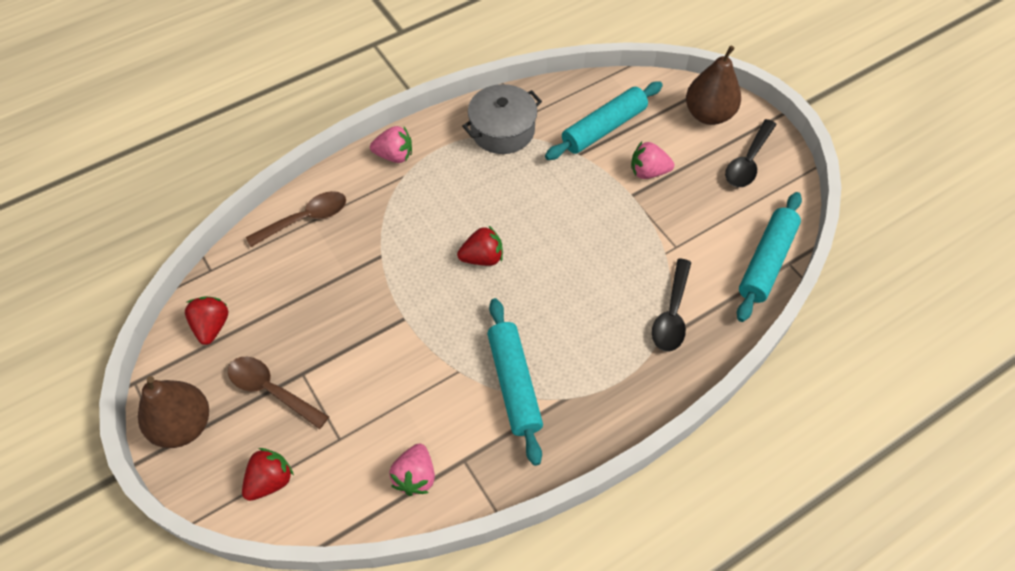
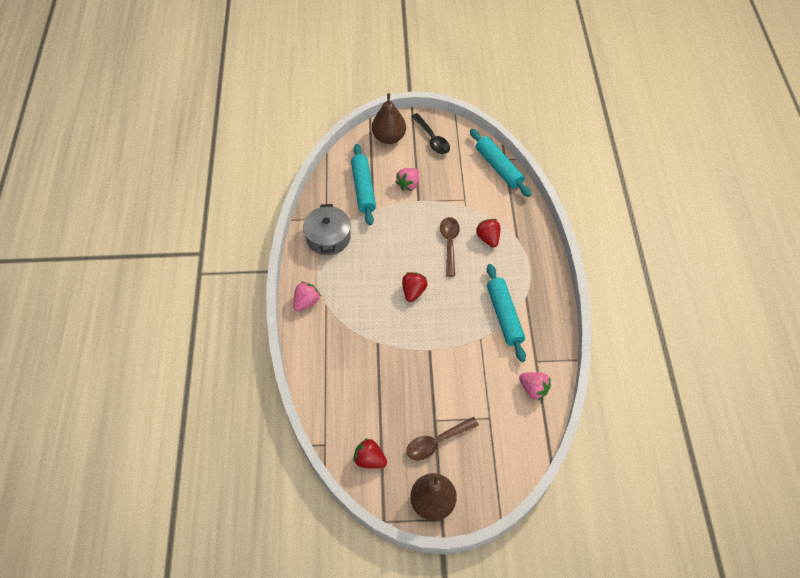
camera: 60 degrees left, 0 degrees up
(270, 481) = (496, 466): red strawberry -> red strawberry (488, 238)
(305, 219) = (322, 372): brown spoon -> brown spoon (449, 244)
(514, 384) = (504, 315): turquoise rolling pin -> turquoise rolling pin turned 60 degrees clockwise
(672, 314) = (504, 223): black spoon -> none

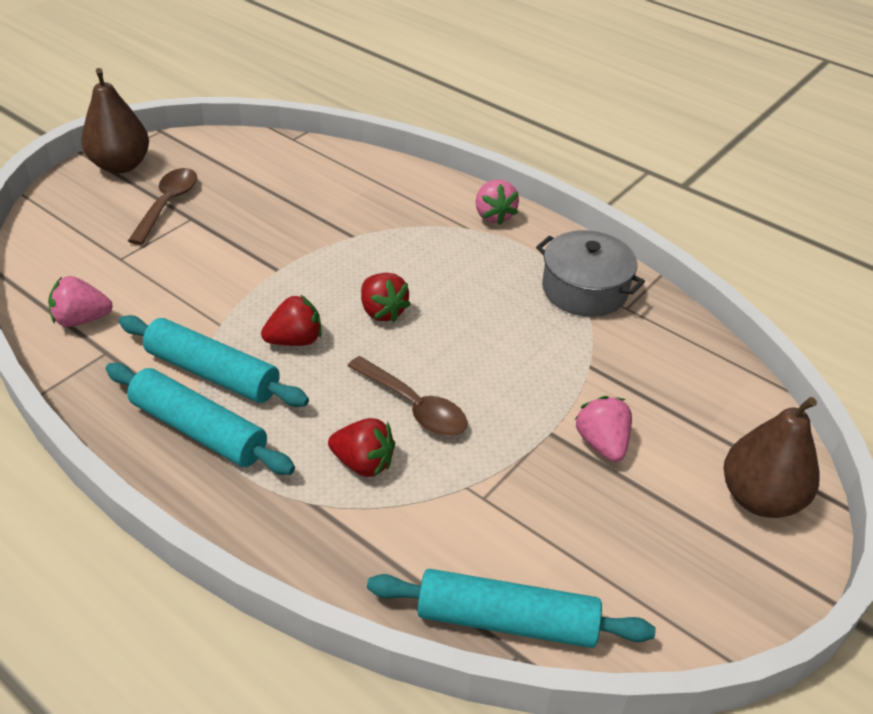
camera: 130 degrees right, 15 degrees down
(363, 188) = (651, 382): turquoise rolling pin -> turquoise rolling pin (199, 429)
(369, 459) = (230, 154): red strawberry -> red strawberry (295, 340)
(432, 139) = (697, 566): black spoon -> none

